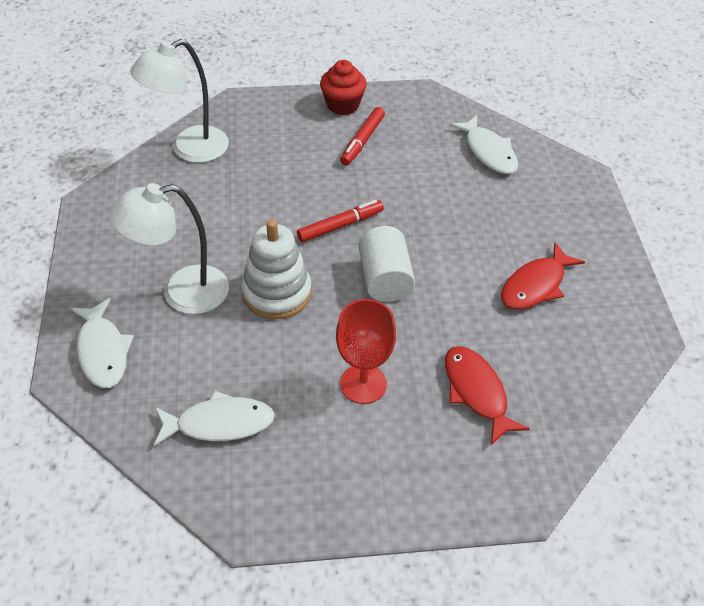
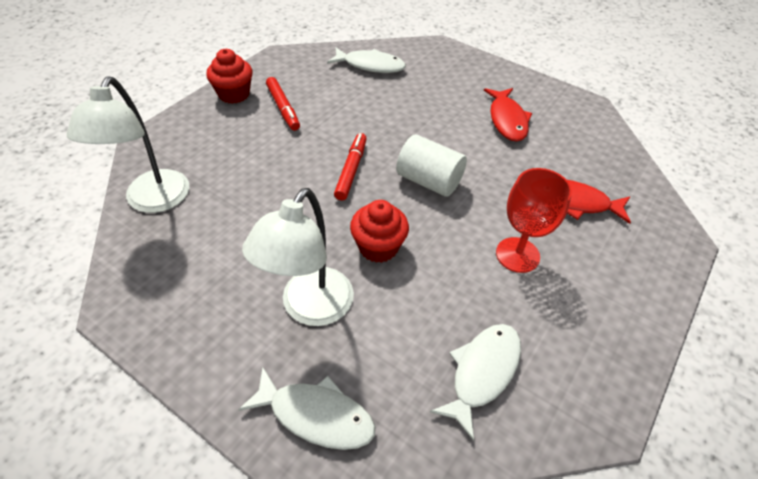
camera: 50 degrees left, 0 degrees up
(277, 293) = (378, 247): white stacking toy -> red cupcake

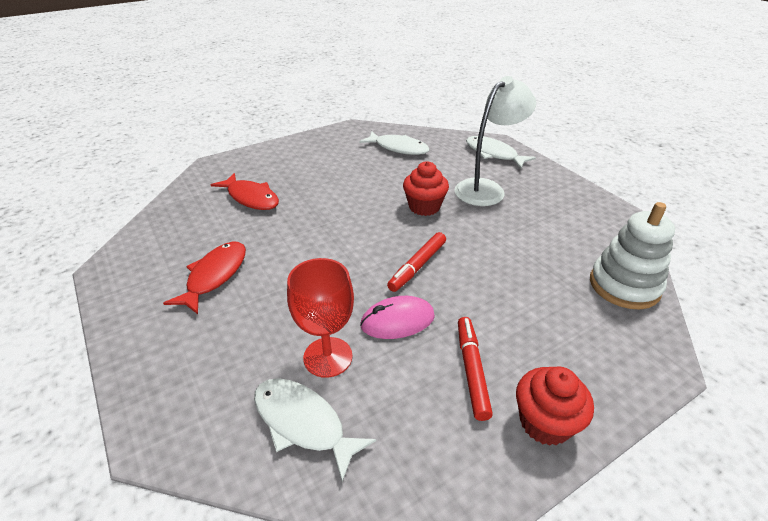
camera: 155 degrees left, 10 degrees down
(153, 201) = (624, 285): white lamp -> white stacking toy
(346, 124) = (397, 321): none -> pink mouse
(429, 181) = (351, 239): white cylinder -> none
(482, 373) = (398, 148): white fish -> white fish turned 120 degrees counterclockwise
(517, 255) = (329, 182): red goblet -> red goblet (328, 357)

